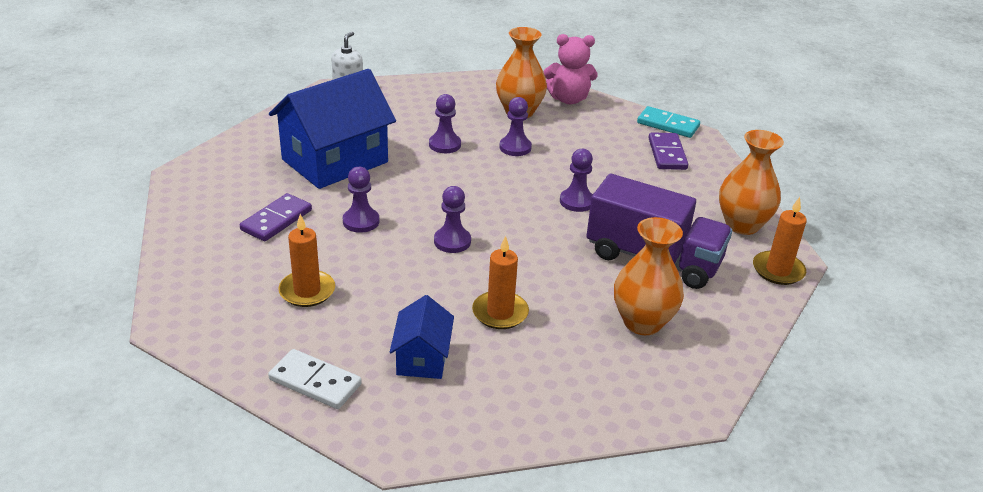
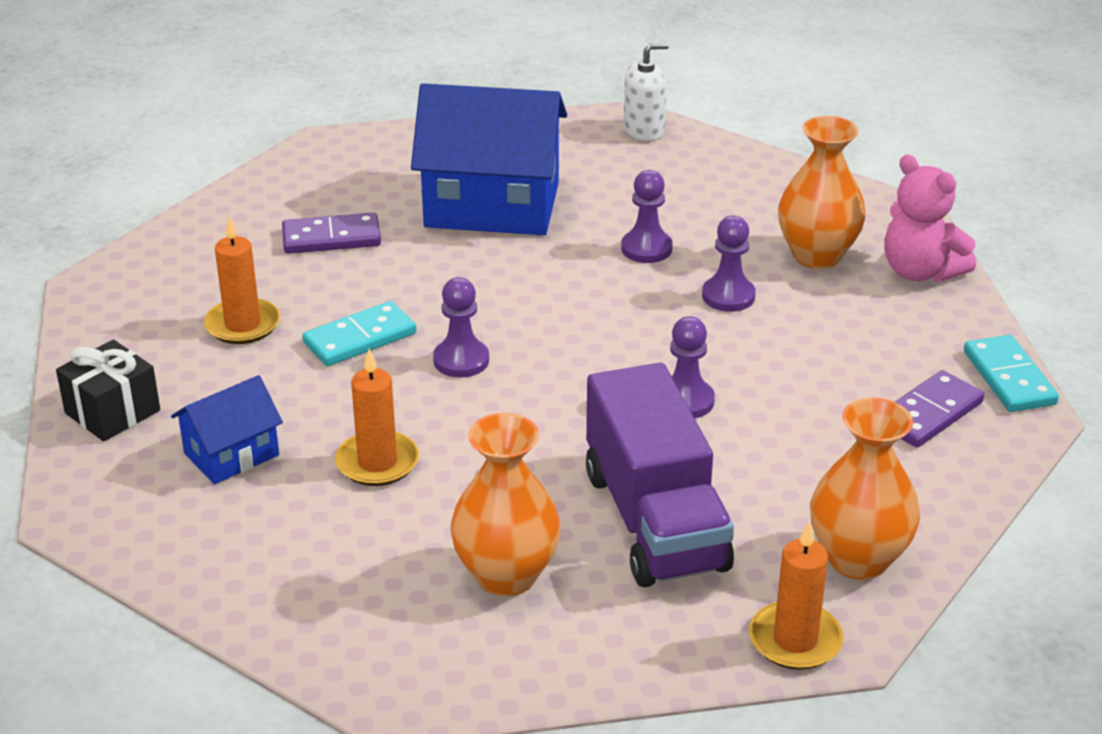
camera: 50 degrees right, 0 degrees up
(315, 382) = (112, 412): white domino -> black gift
(361, 221) = (407, 285): purple pawn -> none
(384, 260) = (360, 338): none -> turquoise domino

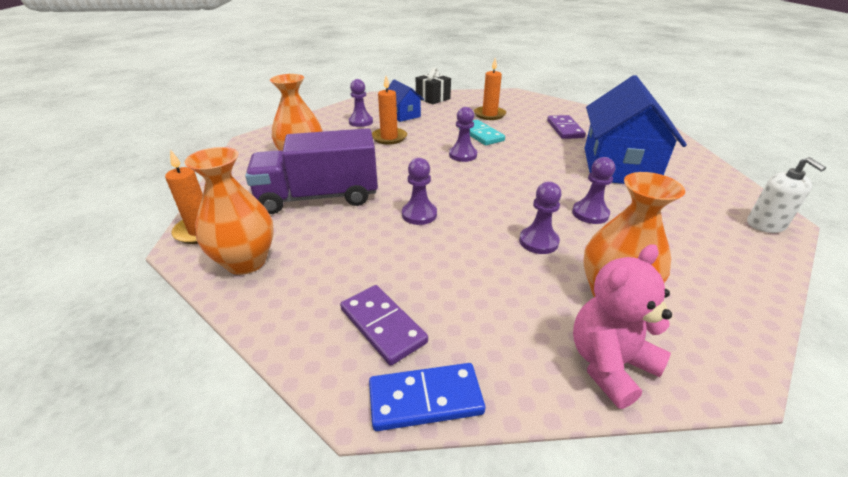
camera: 95 degrees right, 0 degrees up
(277, 519) = (361, 122): none -> purple pawn
(1008, 378) = (425, 399): turquoise domino -> blue domino

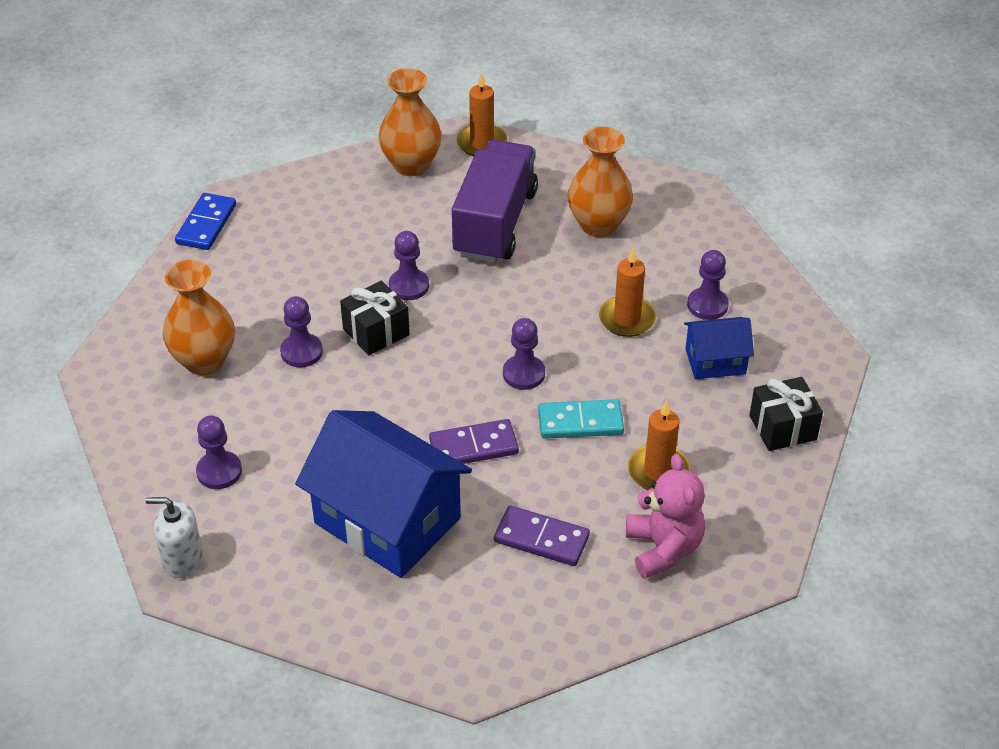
camera: 115 degrees right, 10 degrees up
(383, 325) = (279, 222): purple domino -> purple domino (473, 447)
(481, 214) = (376, 332): none -> black gift
(590, 213) = (313, 419): purple pawn -> purple pawn (219, 471)
(609, 364) = (155, 318): pink teddy bear -> pink teddy bear (663, 548)

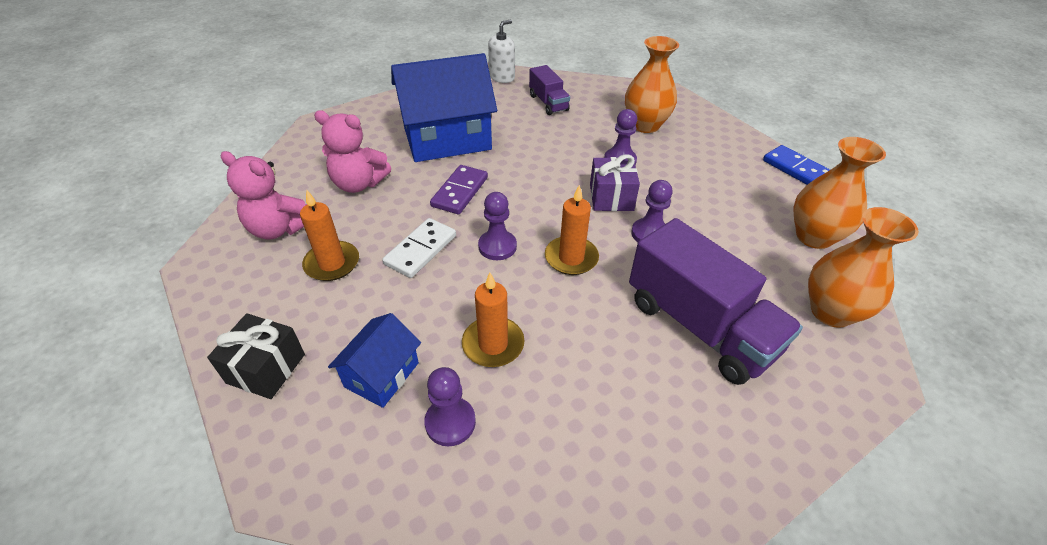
camera: 125 degrees right, 0 degrees up
(219, 471) = (548, 103): purple pawn -> purple truck
(376, 332) = (611, 197): black gift -> purple gift
(482, 143) = (852, 388): orange candle -> orange candle (571, 258)
(541, 539) = (359, 184): purple domino -> pink teddy bear
(580, 422) = (421, 250): turquoise domino -> white domino
(598, 225) = (643, 408): orange vase -> orange vase (814, 237)

